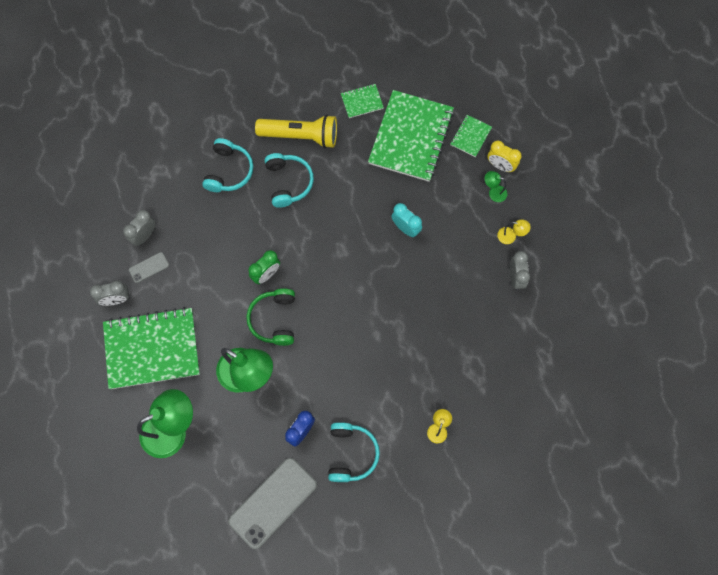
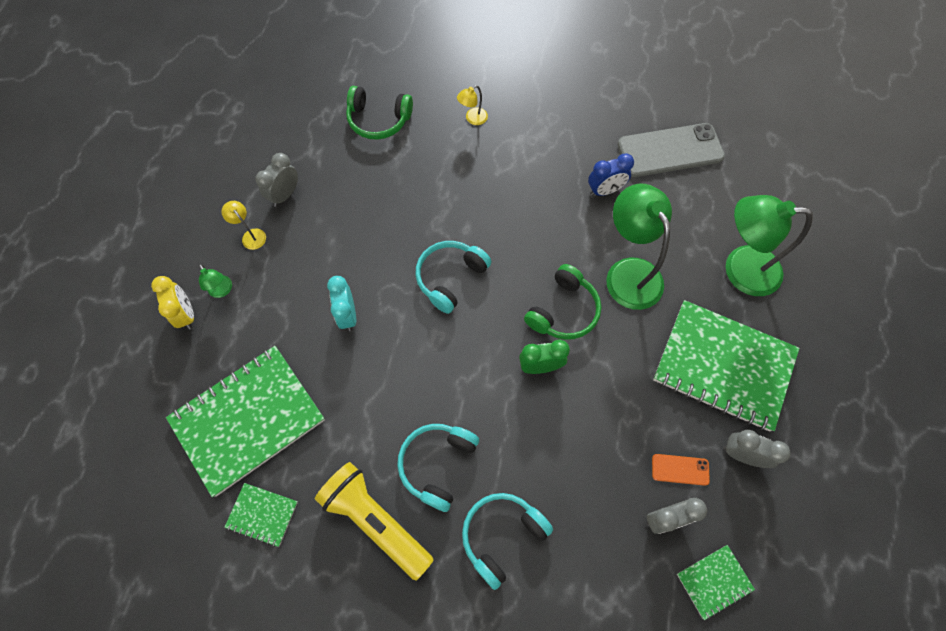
camera: 145 degrees left, 5 degrees down
(149, 267) = (680, 469): grey phone -> orange phone
(351, 454) = (568, 146): turquoise headphones -> turquoise headphones (450, 278)
(470, 136) = (183, 371): green notebook -> green notebook (714, 581)
(505, 379) = (378, 120): none -> green headphones

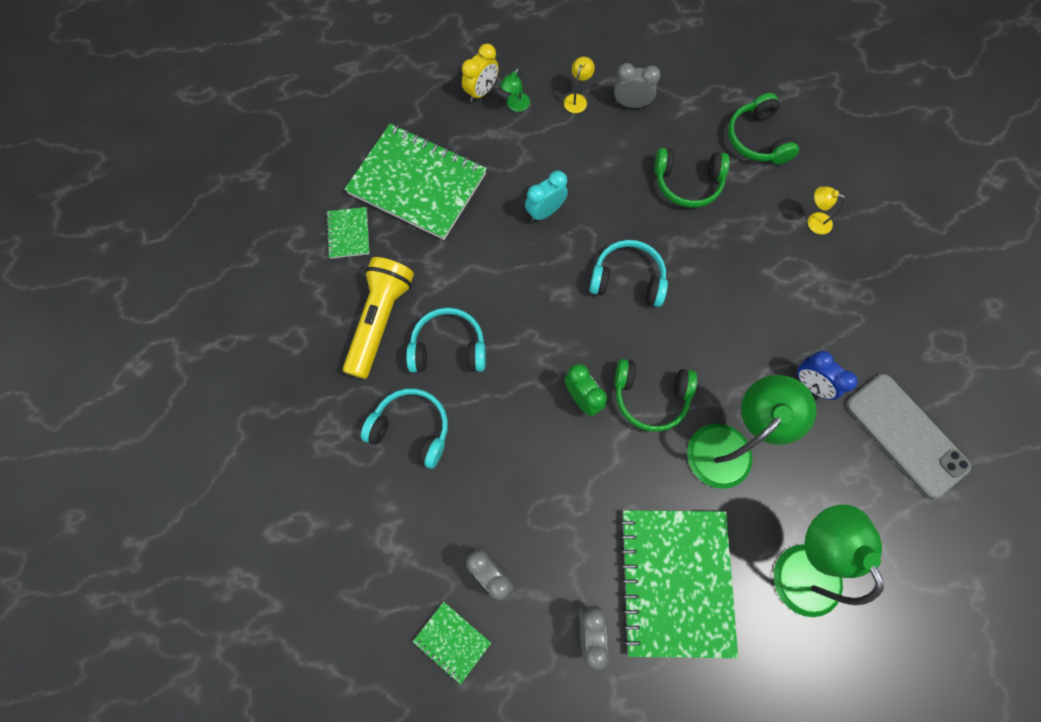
camera: 65 degrees right, 5 degrees up
(388, 189) = (687, 183): none -> green headphones
(680, 469) = (544, 571): orange phone -> none

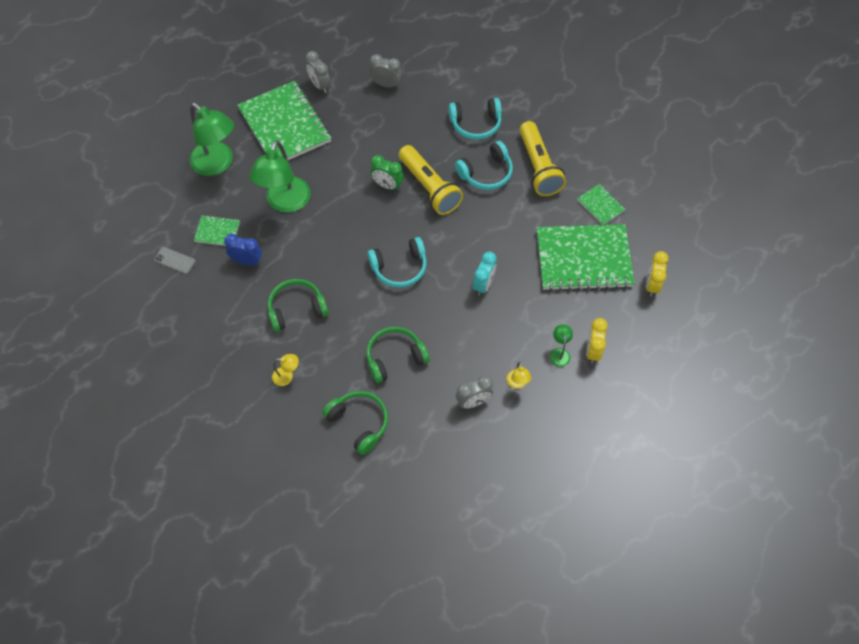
camera: 150 degrees right, 10 degrees down
(370, 122) = (651, 285): none -> yellow clock
(452, 641) = (387, 51): green notebook -> green notebook (217, 232)
(531, 366) = (429, 187): none -> yellow flashlight
(650, 397) = (346, 206): green headphones -> green headphones (296, 309)
(906, 435) = (175, 260): grey phone -> grey phone, size x0.46

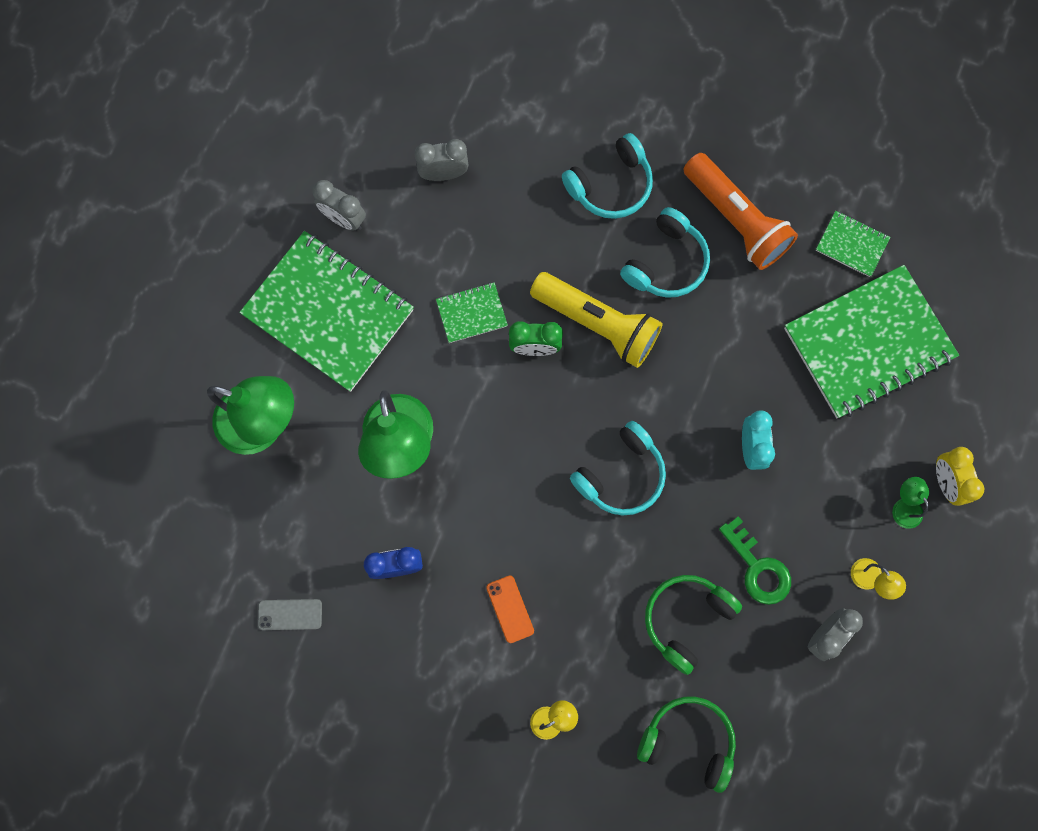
camera: 25 degrees left, 15 degrees up
(217, 232) = (326, 538): green notebook -> green notebook (471, 313)
(296, 309) = (510, 609): green headphones -> orange phone
(452, 348) = (758, 568): none -> green key
(538, 167) = (736, 219): yellow flashlight -> orange flashlight
(651, 285) = (978, 342): yellow clock -> none

